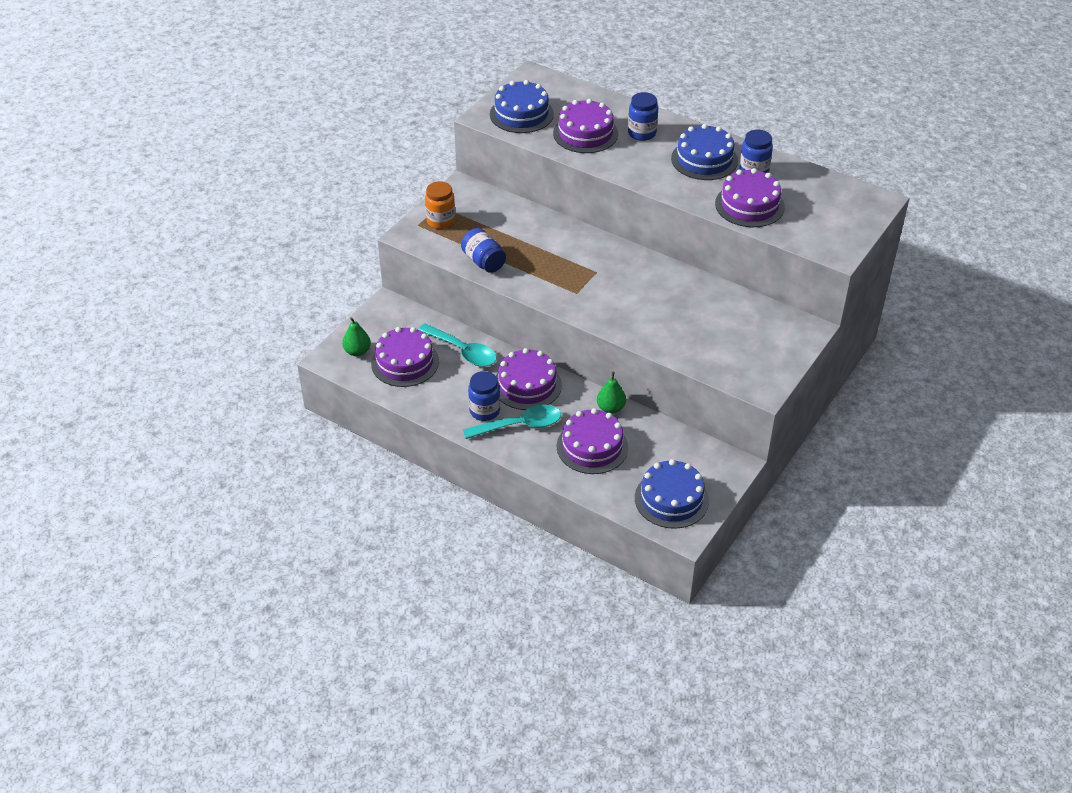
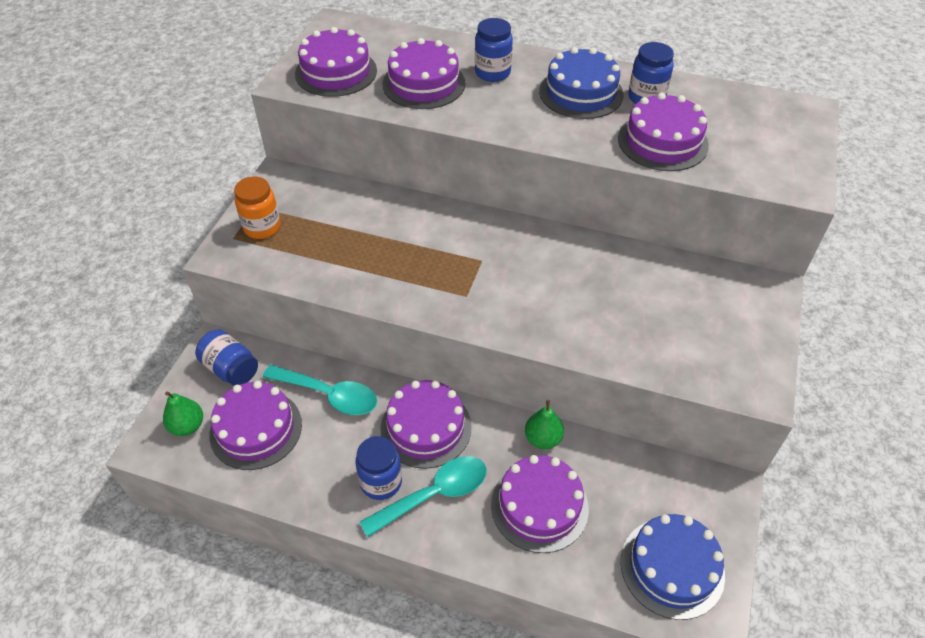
camera: 15 degrees left, 5 degrees up
(483, 261) = (332, 274): blue jar -> blue jar (231, 369)
(521, 114) = (336, 72): blue cake -> purple cake

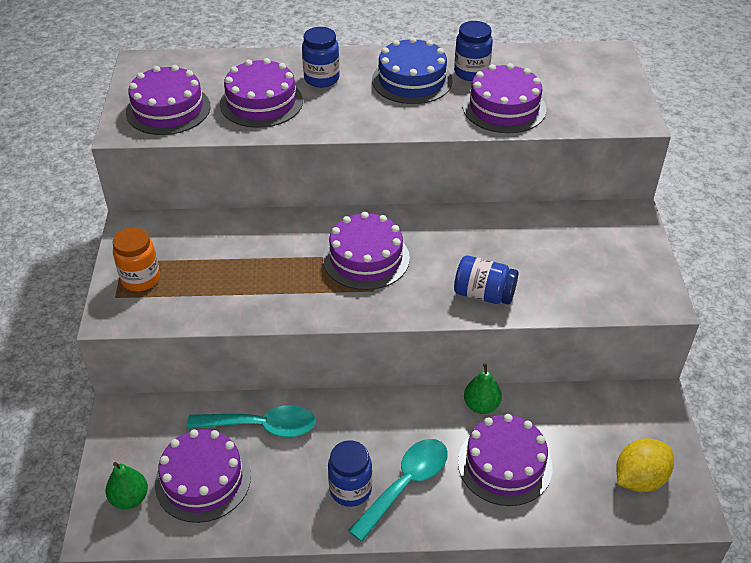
camera: 20 degrees left, 5 degrees down
(231, 369) = (148, 431): blue jar -> blue jar (484, 294)
(426, 427) = (369, 428): purple cake -> purple cake (366, 258)
(672, 567) = (639, 479): blue cake -> yellow lemon

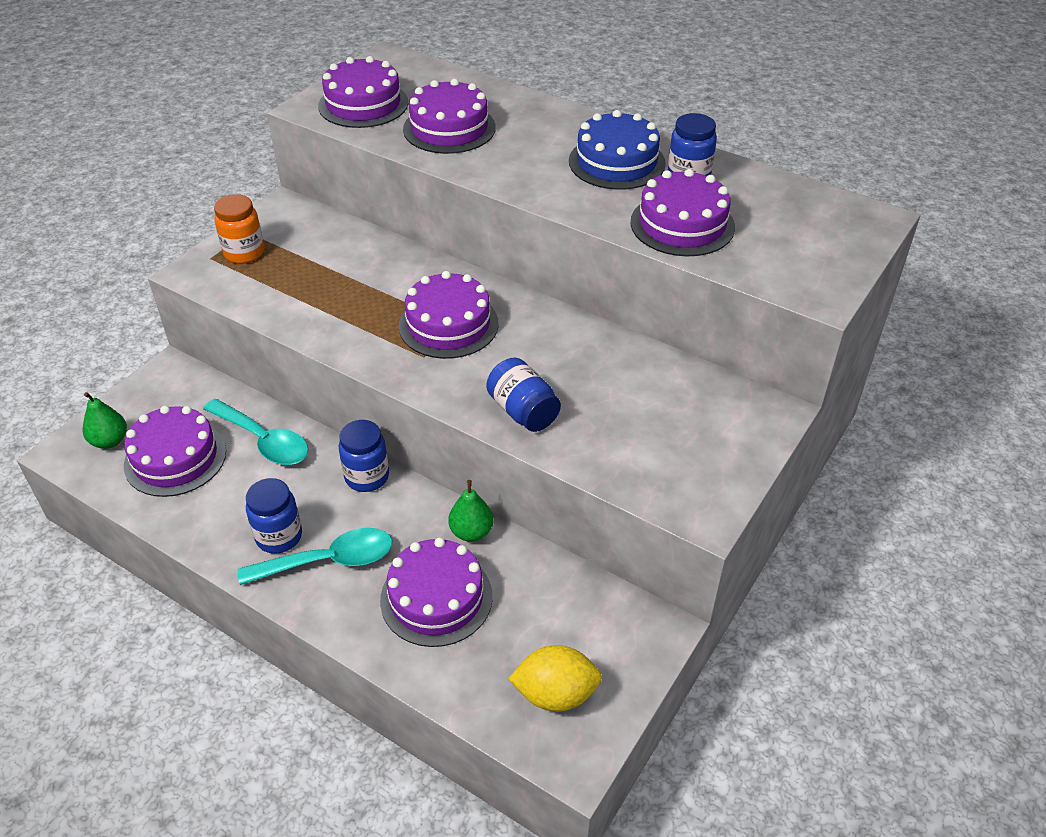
camera: 35 degrees right, 0 degrees up
(321, 79) = (529, 128): blue jar -> blue jar (367, 477)

